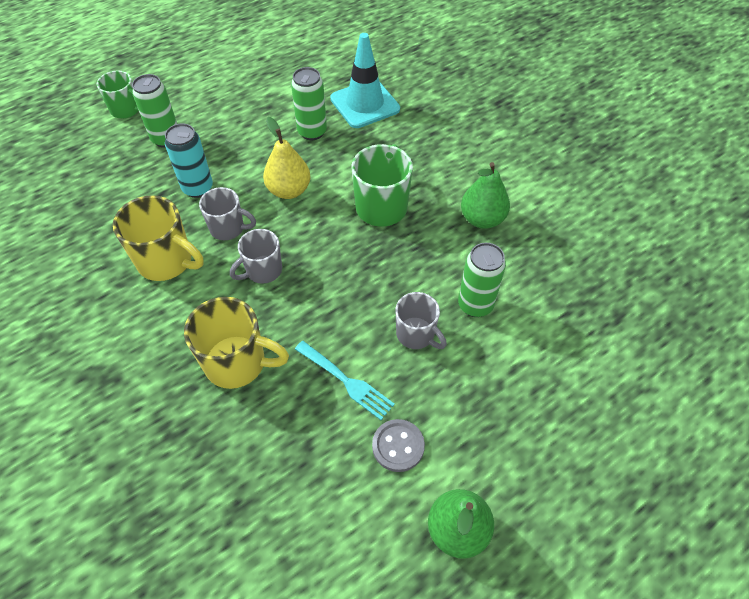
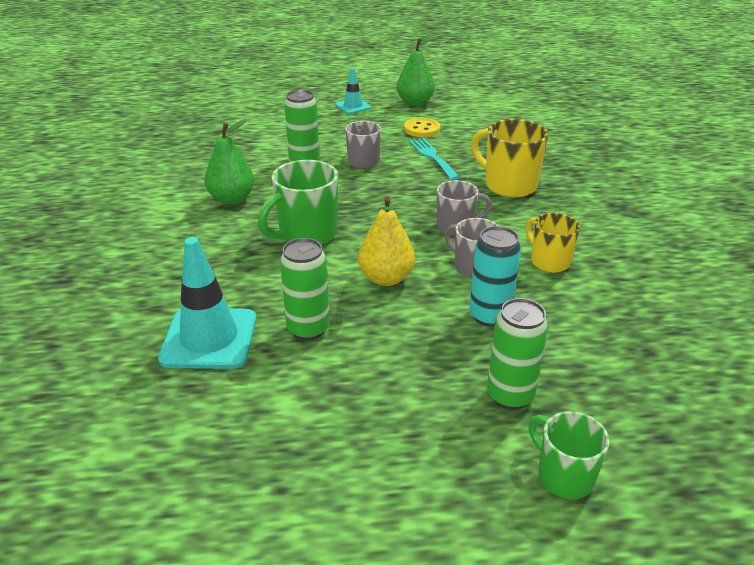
camera: 150 degrees left, 20 degrees down
(166, 261) = (549, 261): yellow mug -> yellow mug, size x0.65
(398, 446) = (422, 129): grey button -> yellow button
(531, 466) = (353, 106): none -> turquoise traffic cone

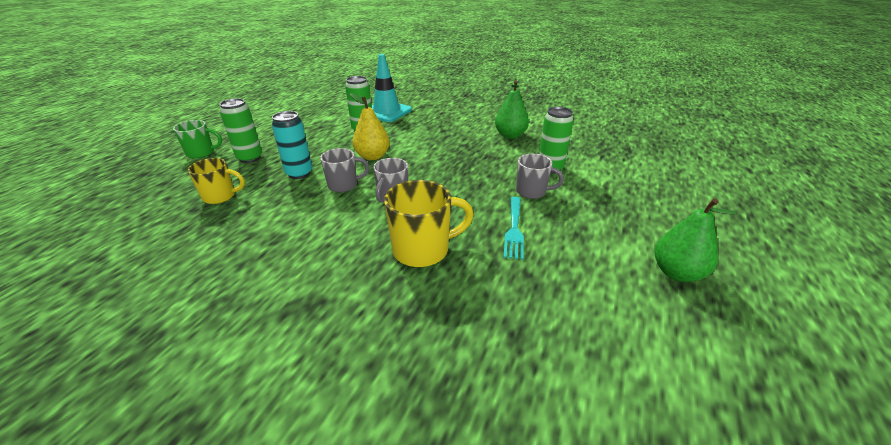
camera: 120 degrees right, 0 degrees up
(306, 234) = (444, 146): green mug -> none
(353, 106) = (672, 223): turquoise traffic cone -> none
(422, 129) = (587, 247): yellow button -> none
(433, 157) = (514, 229): turquoise fork -> turquoise fork turned 90 degrees clockwise
(549, 261) = (307, 216): yellow mug -> yellow mug (220, 196)

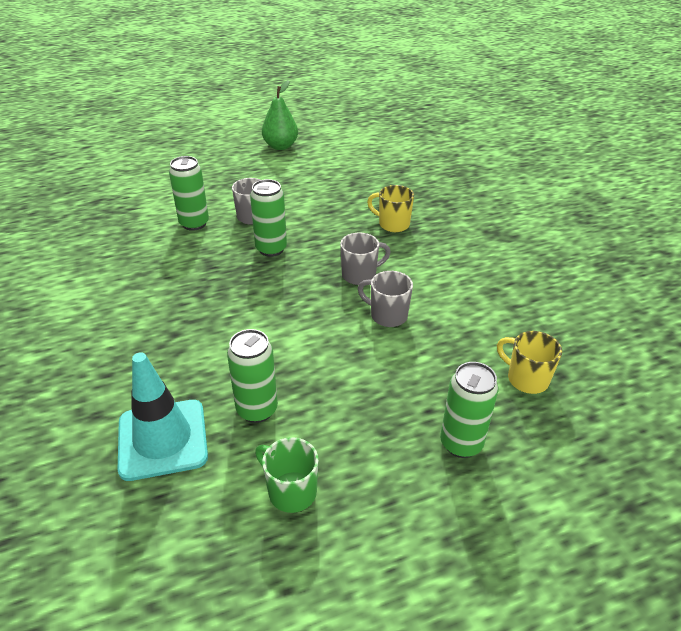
camera: 135 degrees left, 5 degrees up
(201, 153) = (530, 515): green mug -> green mug (291, 491)
(299, 173) = (418, 364): turquoise can -> none
(372, 156) = (313, 340): yellow pear -> none
(423, 250) = (393, 224): yellow mug -> yellow mug, size x0.65
(475, 181) = (271, 249): none -> green can
(510, 135) = (135, 276): green pear -> none
(514, 229) = (315, 203): turquoise fork -> none

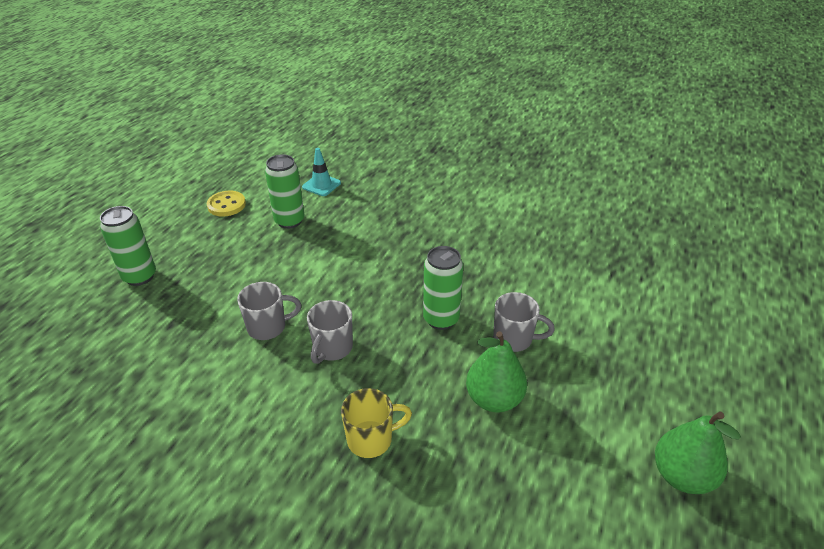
camera: 135 degrees right, 0 degrees up
(163, 439) = (321, 185): turquoise traffic cone -> turquoise traffic cone, size x0.55
(194, 223) = (541, 296): green can -> none
(291, 491) = (226, 205): green mug -> yellow button
(308, 203) = (494, 399): none -> green pear
(526, 379) = (108, 347): yellow mug -> none

